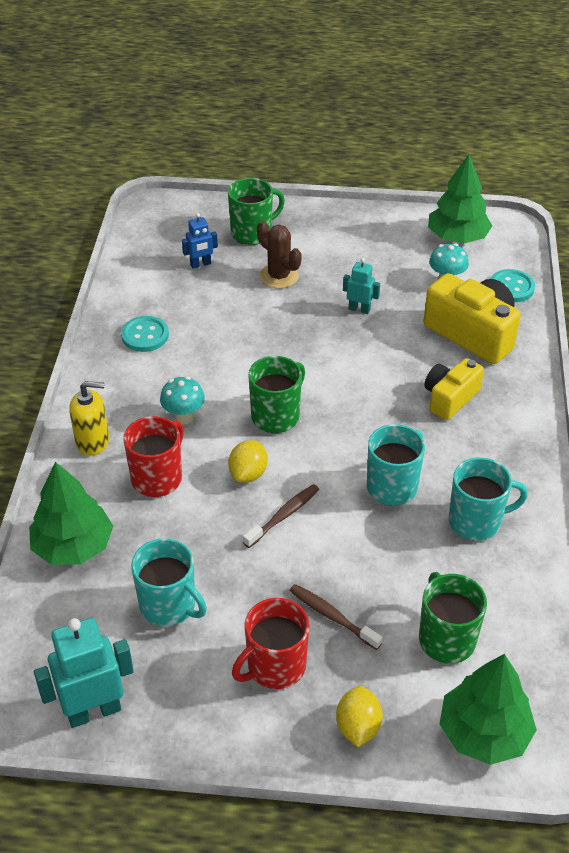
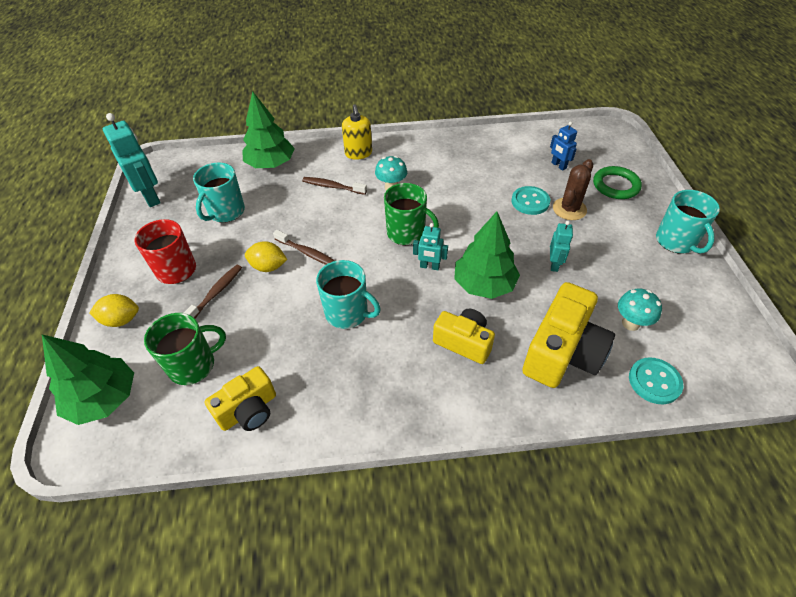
camera: 80 degrees right, 5 degrees up
(145, 335) = (466, 155): turquoise button -> turquoise button (530, 202)
(158, 478) = (332, 186): red mug -> brown toothbrush
(248, 473) = (344, 228): yellow lemon -> yellow lemon (268, 267)
(252, 233) = (616, 185): green mug -> green ring
(337, 405) = (429, 266): none -> turquoise robot
(457, 238) = (708, 326): green tree -> green tree (484, 284)
(476, 521) = (317, 376): turquoise mug -> turquoise mug (676, 242)
(513, 584) = (248, 410): none -> yellow camera

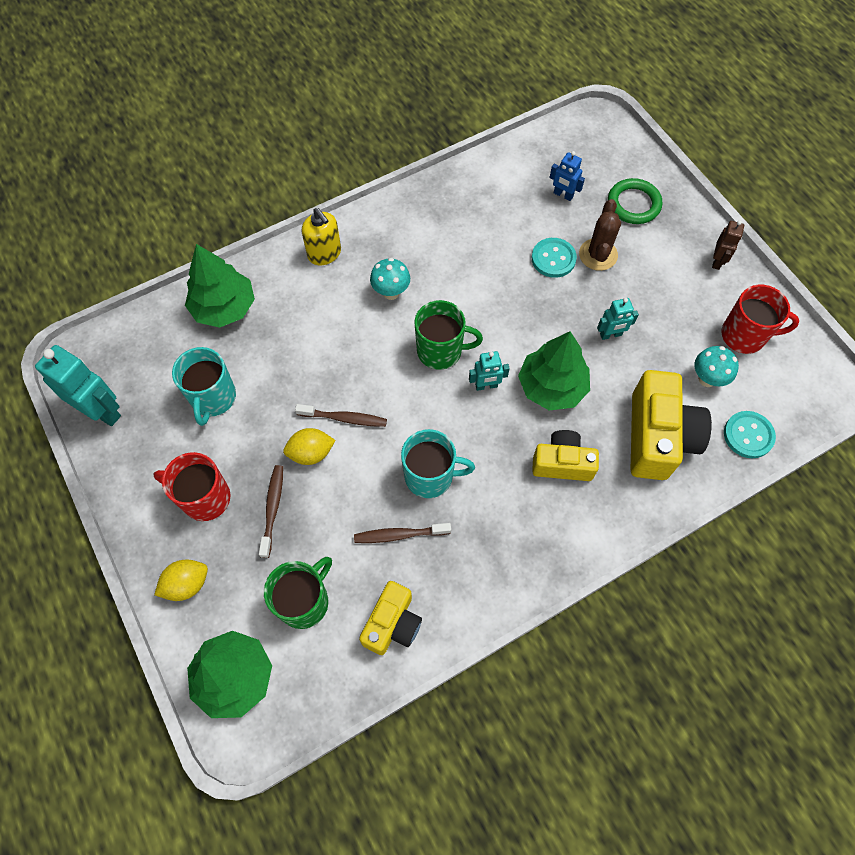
camera: 25 degrees left, 15 degrees up
(332, 186) = (321, 315): brown toothbrush -> brown toothbrush (399, 535)
(554, 264) = (610, 335): turquoise robot -> turquoise robot turned 90 degrees clockwise
(676, 242) = (717, 261): turquoise mug -> brown robot
(681, 302) = (744, 335): none -> red mug

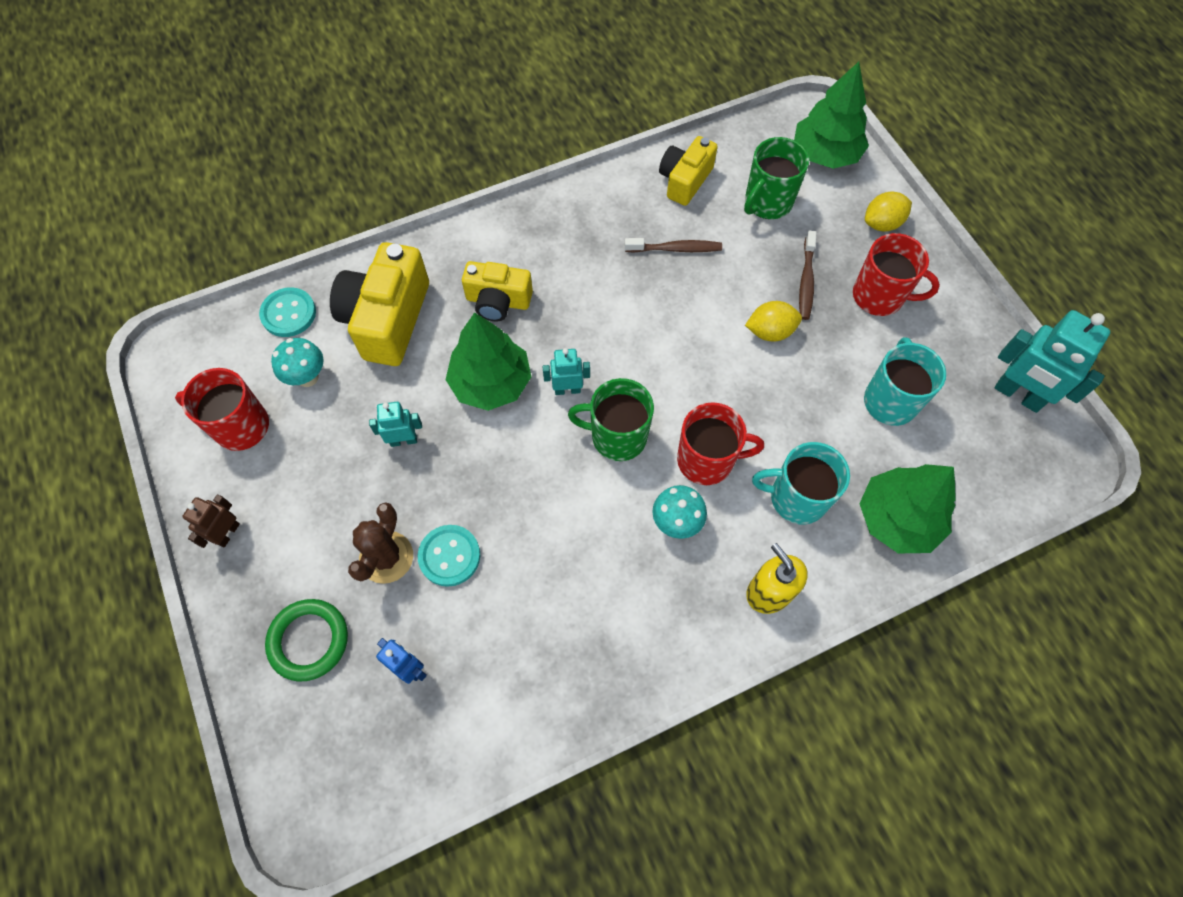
camera: 175 degrees left, 0 degrees up
(344, 418) = (734, 365): brown toothbrush -> none
(368, 338) = (707, 460): none -> red mug
(430, 476) = (640, 299): turquoise mug -> turquoise mug (796, 498)

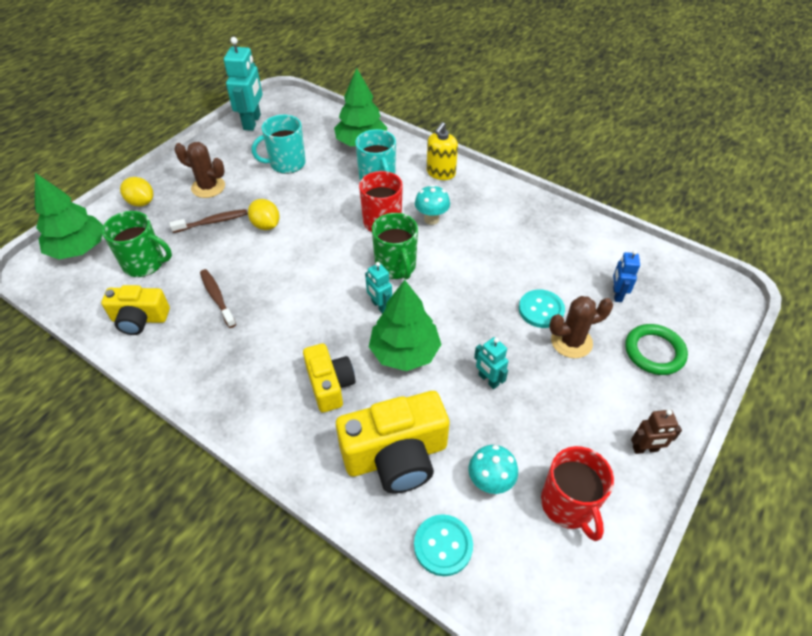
camera: 120 degrees left, 15 degrees down
(879, 296) = (208, 187): red mug -> brown cactus

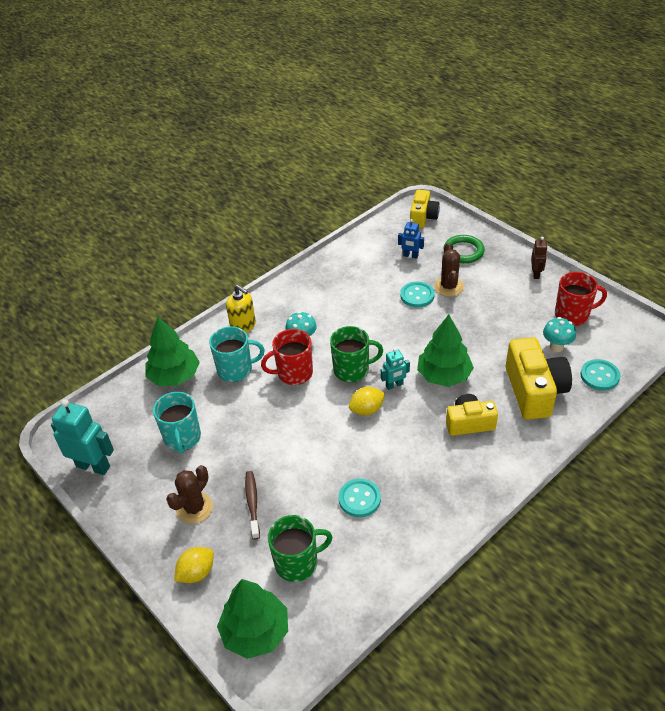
camera: 75 degrees left, 5 degrees down
(140, 319) = (374, 562): yellow camera -> yellow camera (423, 217)
(145, 263) = (297, 563): green mug -> green mug turned 45 degrees clockwise
(217, 297) = (359, 499): brown toothbrush -> turquoise button
(266, 225) = (272, 458): yellow lemon -> yellow lemon (367, 410)
(488, 380) = (476, 334): turquoise robot -> none

